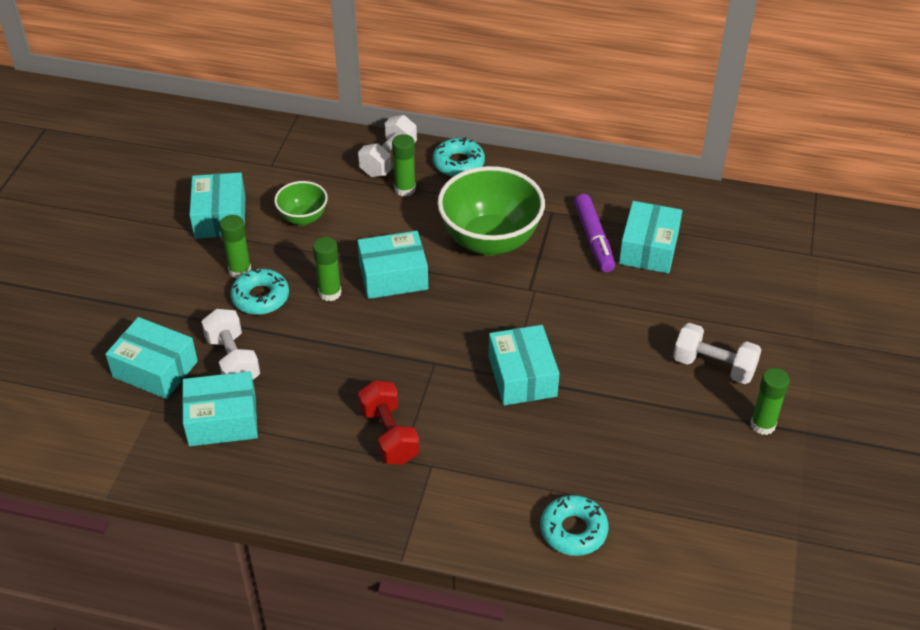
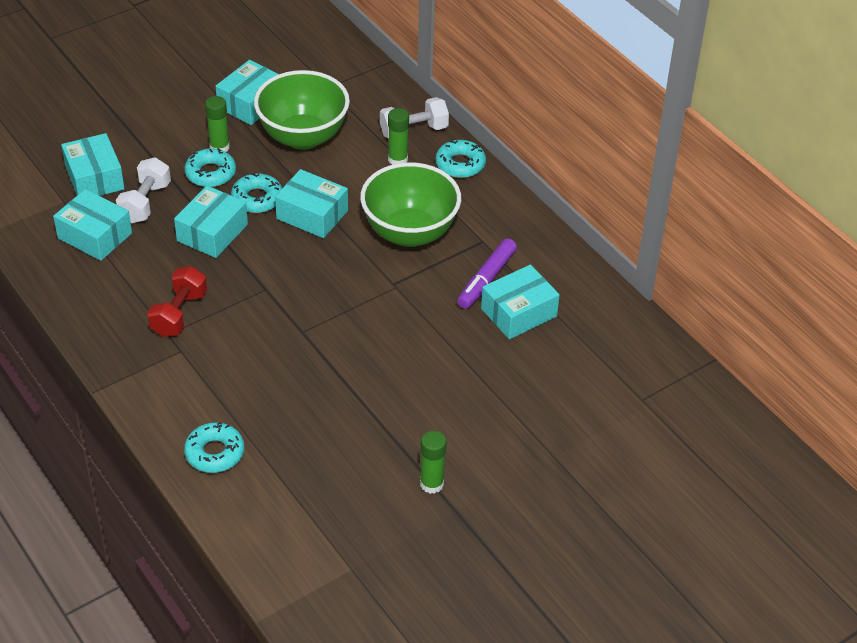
camera: 40 degrees right, 0 degrees up
(303, 218) = (303, 137): green bowl -> green bowl, size x1.96
(330, 293) = (257, 199): green glue stick -> turquoise donut
(522, 376) = (310, 337): turquoise box -> turquoise box (212, 232)
(714, 366) = (452, 422): white dumbbell -> none

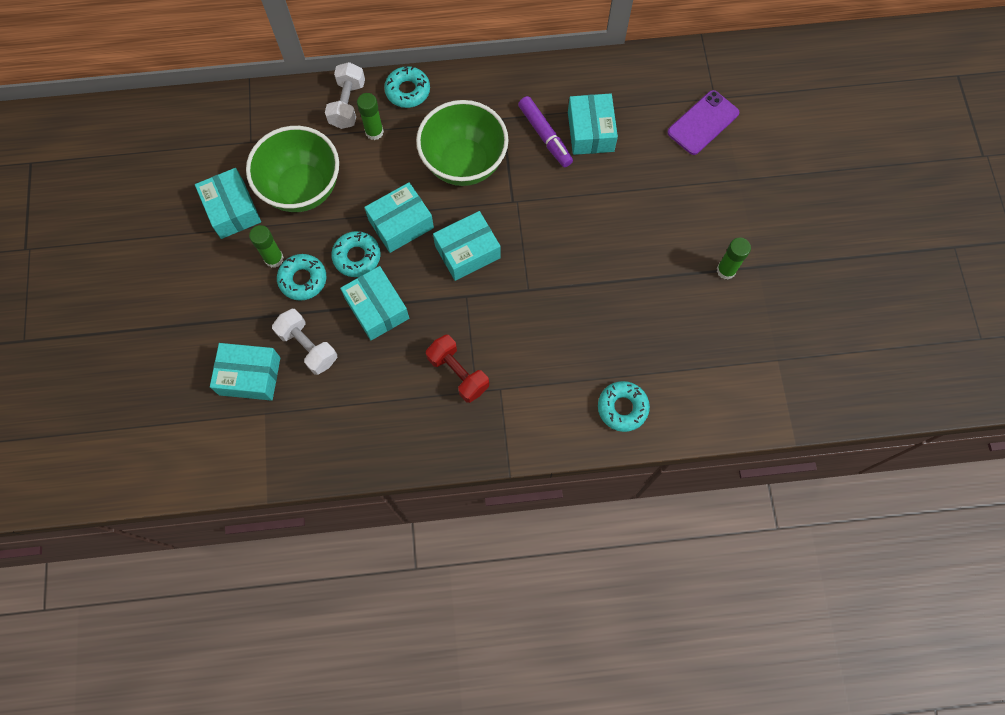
camera: 60 degrees left, 25 degrees up
(95, 236) = (325, 404): turquoise box -> turquoise box (467, 252)
(601, 400) = (703, 123): none -> purple phone

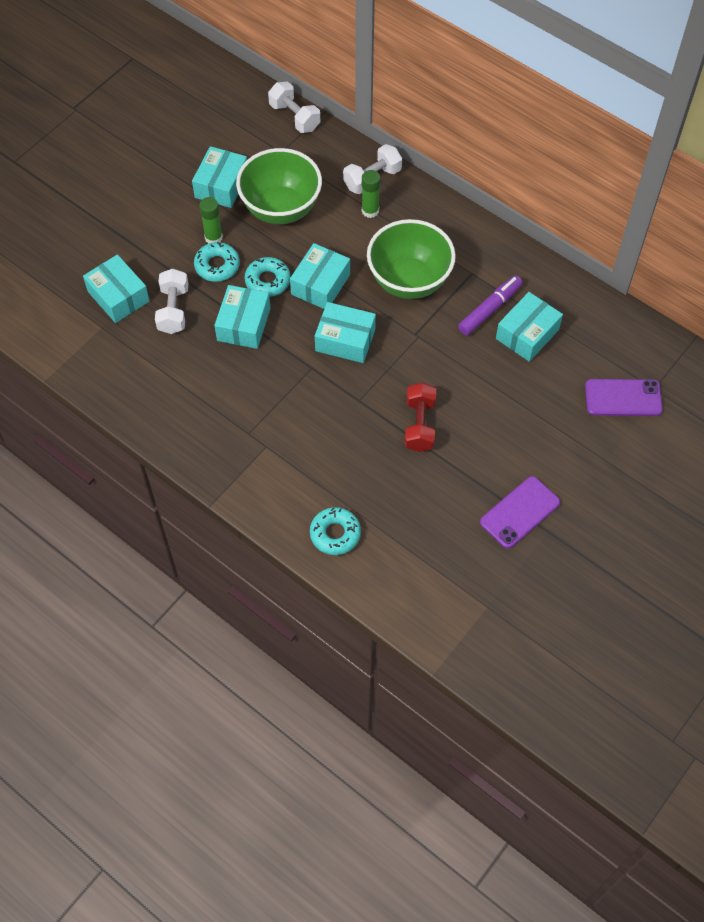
camera: 45 degrees right, 10 degrees down
(229, 103) = (294, 117): none -> white dumbbell
(401, 224) = (320, 284): turquoise box -> turquoise box turned 75 degrees counterclockwise
(407, 91) = (424, 202): turquoise donut -> none
(458, 373) = (250, 411): red dumbbell -> red dumbbell (419, 425)
(545, 135) = (489, 309): purple marker -> purple marker turned 150 degrees counterclockwise
(726, 270) = (520, 512): green glue stick -> purple phone

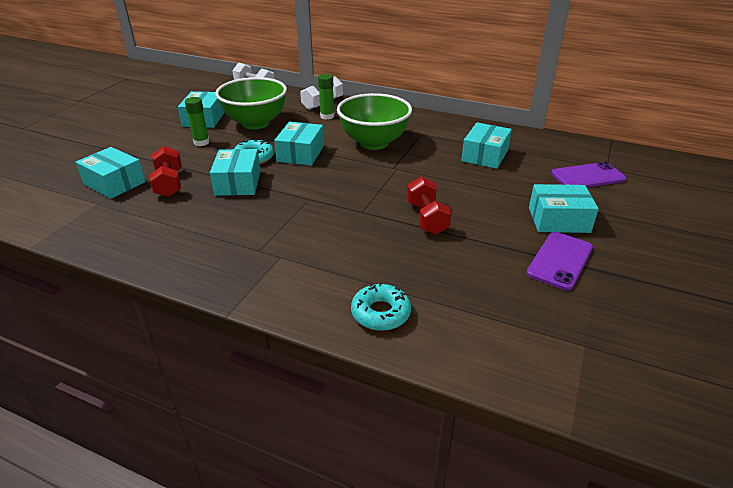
camera: 15 degrees left, 25 degrees down
(173, 310) = (169, 184): white dumbbell -> red dumbbell
(217, 266) = (207, 155): turquoise donut -> none
(345, 340) = (334, 179): turquoise box -> turquoise box (558, 220)
(489, 309) = (446, 148): purple marker -> none

